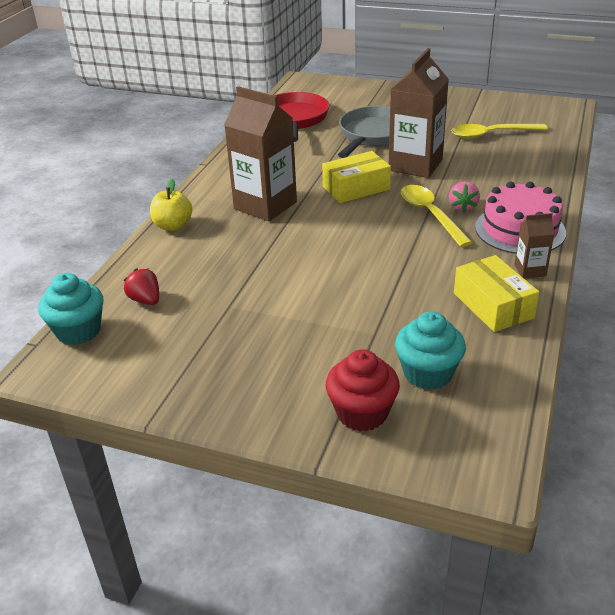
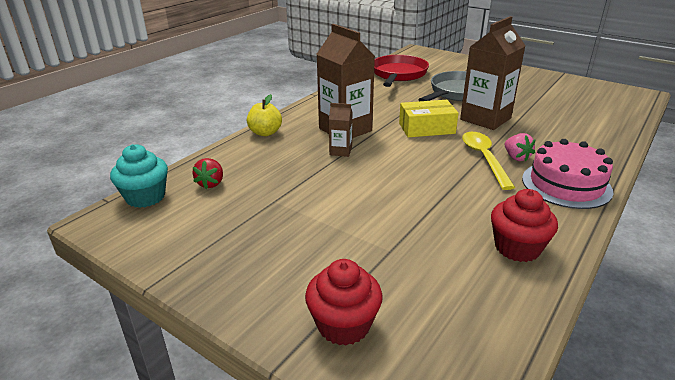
camera: 15 degrees right, 5 degrees down
(145, 300) = (211, 183): red strawberry -> red strawberry turned 150 degrees counterclockwise
(428, 373) = (426, 300): turquoise cupcake -> none
(462, 207) = (516, 157): pink strawberry -> pink strawberry turned 45 degrees counterclockwise
(491, 134) = (562, 106): yellow spoon -> none
(493, 305) = (517, 248): yellow box -> red cupcake
(530, 270) = (566, 222): brown carton -> brown carton (340, 151)

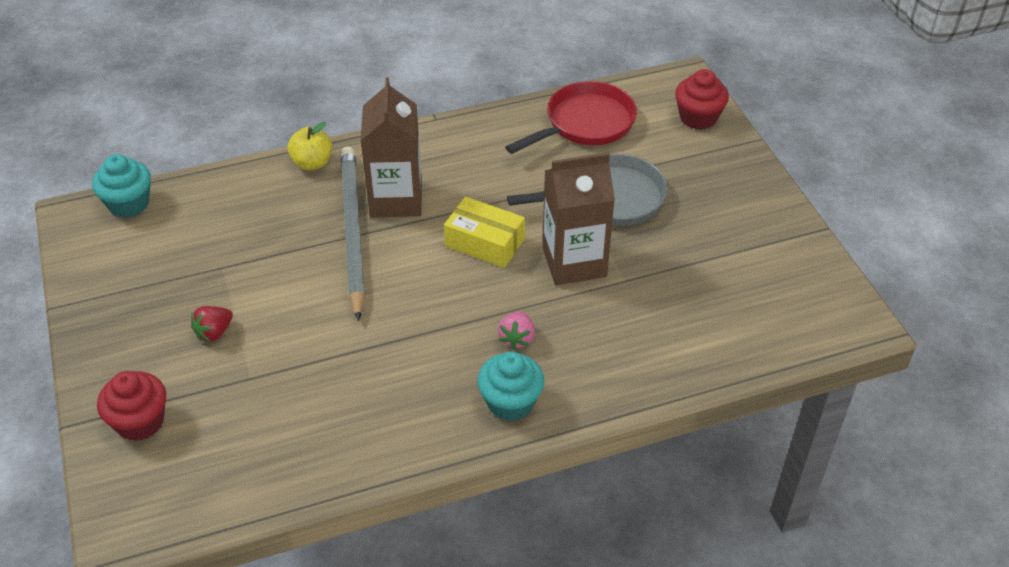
camera: 35 degrees right, 15 degrees up
(211, 183) = (193, 214): red strawberry -> red strawberry (214, 332)
(340, 151) = (352, 231): brown carton -> grey pencil
(484, 158) = (481, 321): yellow spoon -> none
(517, 248) = (353, 439): red cupcake -> red cupcake (698, 118)
(566, 184) = (510, 402): pink cake -> turquoise cupcake

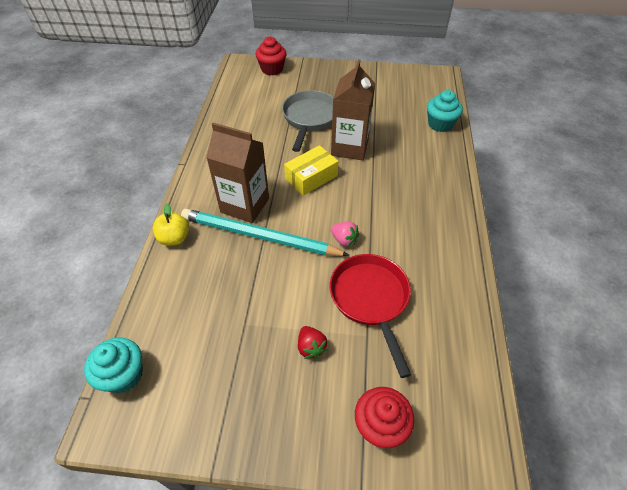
camera: 65 degrees left, 5 degrees up
(352, 231) = (259, 236): grey pencil -> turquoise pencil
(510, 402) = (443, 207): turquoise cupcake -> turquoise cupcake (440, 124)
(517, 339) = (396, 189): pink strawberry -> pink strawberry (344, 240)
(585, 124) = (243, 107): red pan -> red pan (370, 299)

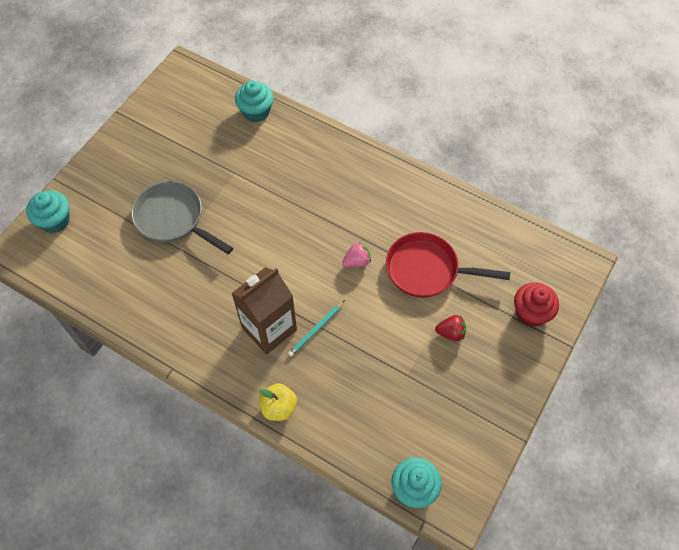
camera: 65 degrees left, 10 degrees up
(259, 236) = (316, 330): turquoise pencil -> turquoise pencil, size x0.44
(272, 69) = (55, 221): red cupcake -> turquoise cupcake
(311, 177) = (264, 255): yellow box -> none
(349, 147) = (241, 203): brown carton -> none

